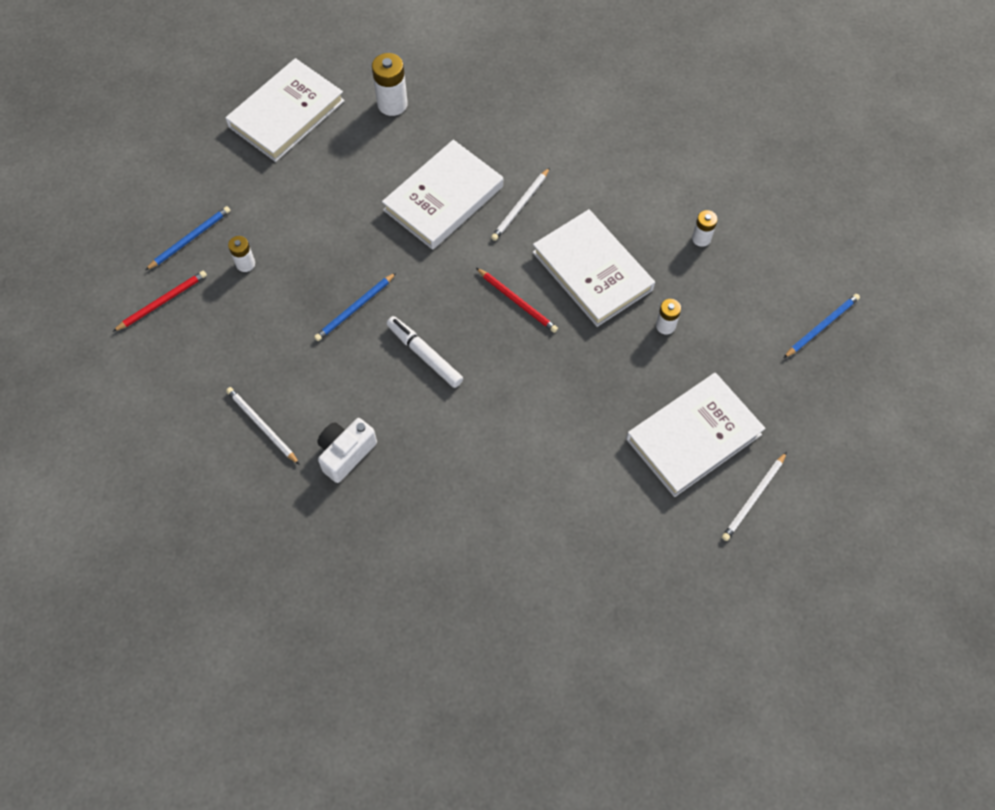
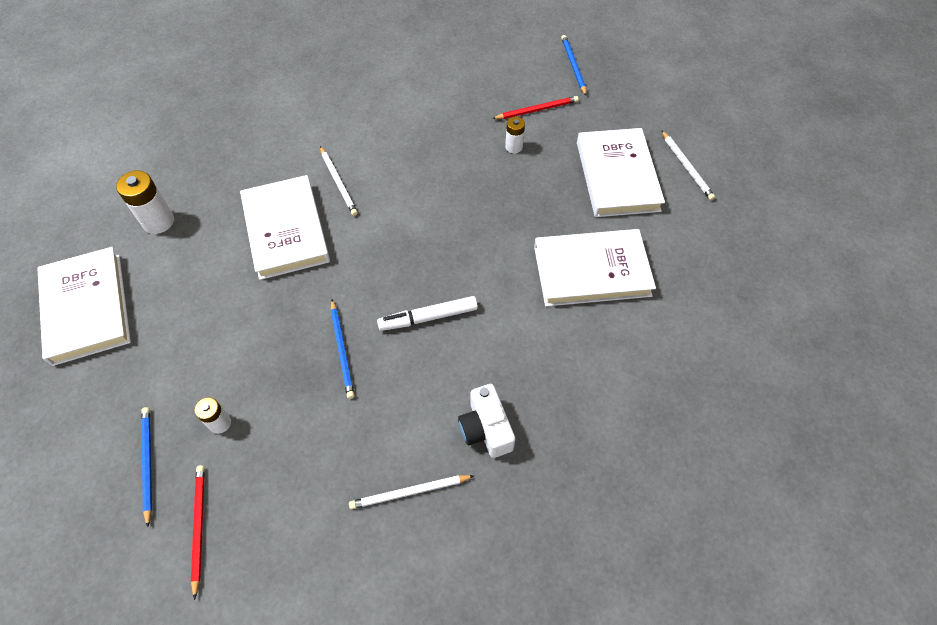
camera: 60 degrees left, 5 degrees down
(517, 302) = (425, 227): red pencil -> red pencil (537, 110)
(592, 271) = (434, 166): white book -> white book (591, 271)
(701, 238) = (455, 92): white battery -> none

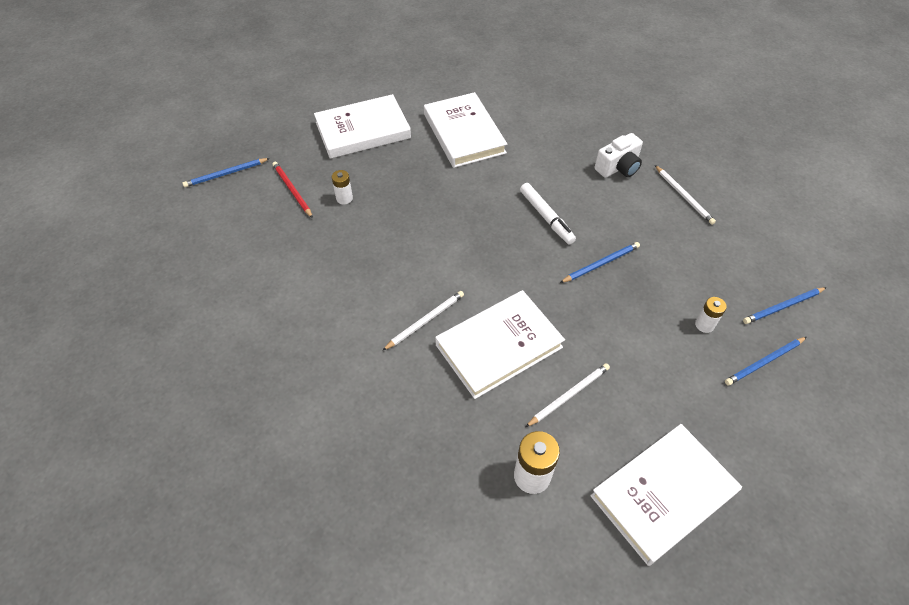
camera: 105 degrees left, 5 degrees down
(199, 527) = (783, 307): red pencil -> blue pencil
(686, 167) = (343, 94): white pencil -> white pencil (569, 395)

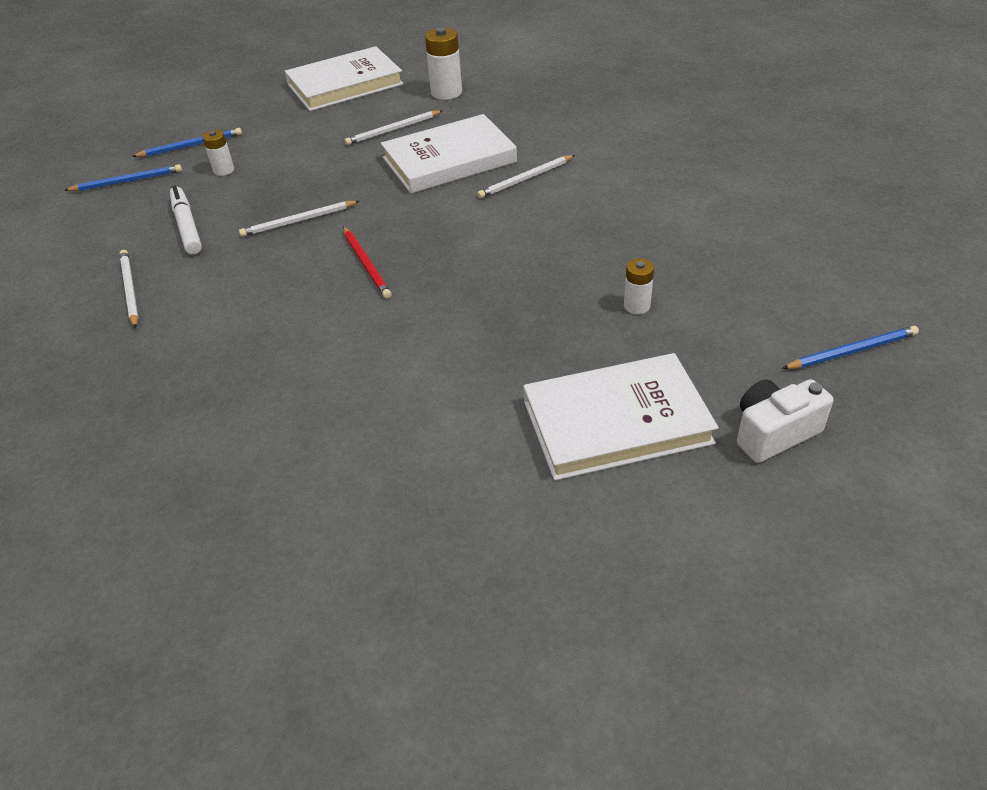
camera: 170 degrees left, 10 degrees down
(292, 190) = (724, 320): red pencil -> red pencil (366, 264)
(464, 133) = (423, 405): white book -> none
(546, 217) = (340, 271): white marker -> white marker (187, 226)
(601, 263) = (298, 221): blue pencil -> white pencil
(618, 167) = (192, 333): white camera -> white camera (773, 433)

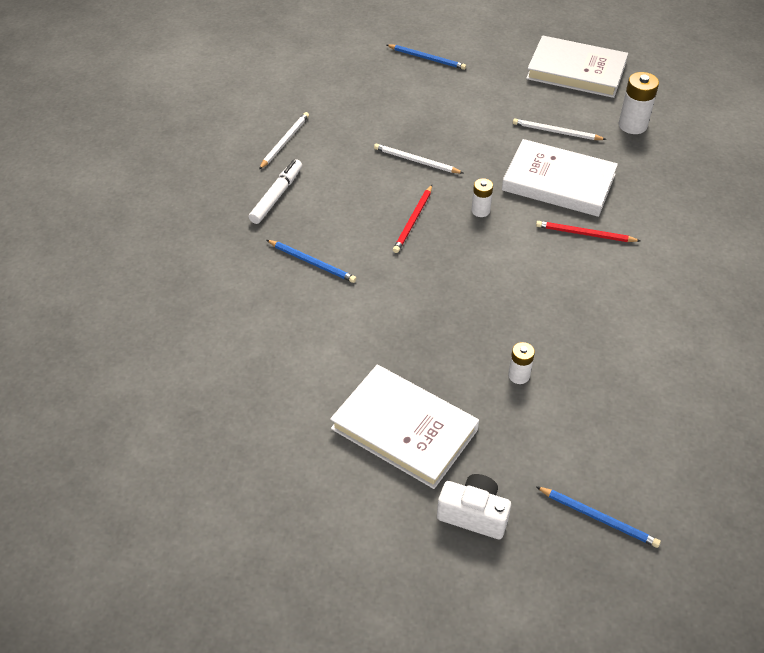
camera: 45 degrees right, 5 degrees up
(127, 181) = (365, 62): blue pencil -> blue pencil (312, 263)
(187, 226) = (357, 119): white marker -> white marker (276, 196)
(224, 170) = (422, 91): white battery -> white battery (480, 211)
(525, 179) = (585, 234): white pencil -> red pencil

